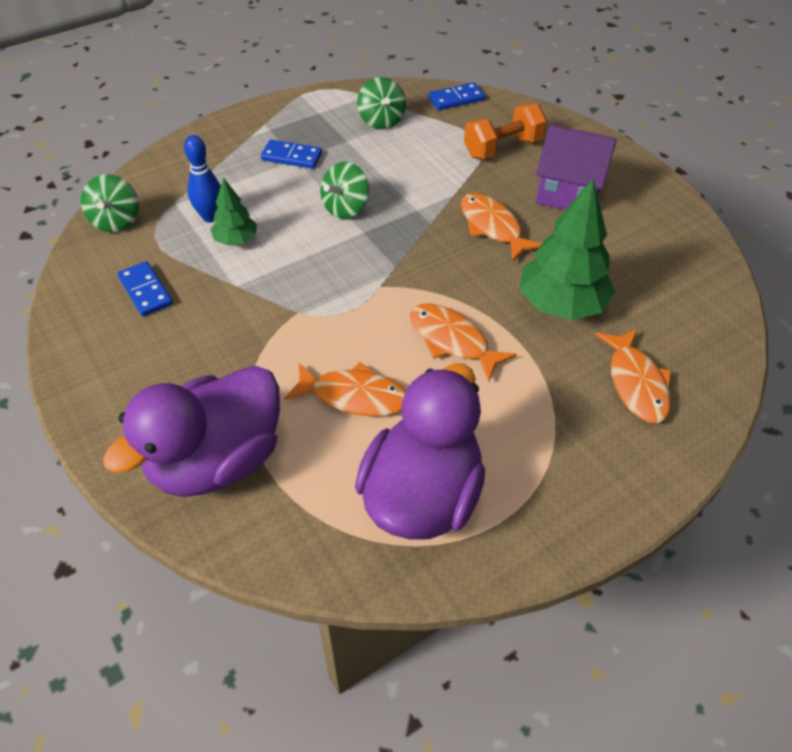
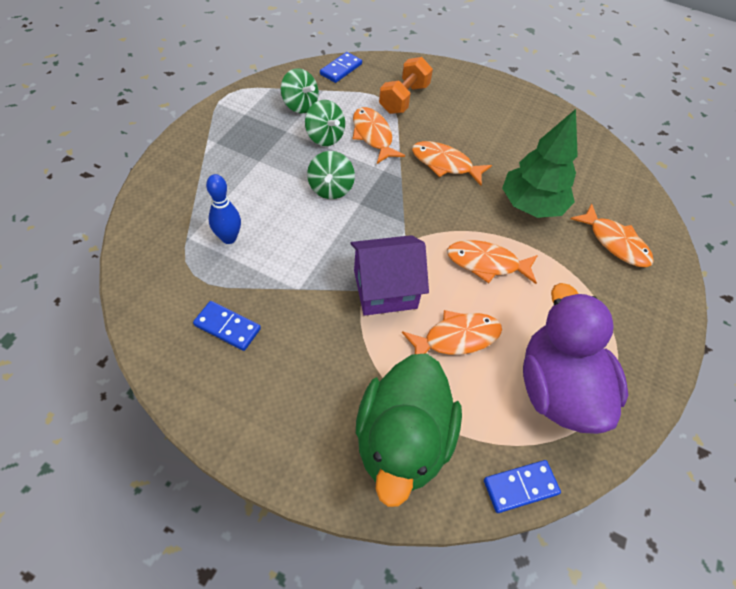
camera: 35 degrees left, 5 degrees up
(116, 221) = (148, 275): green spinning top -> green spinning top (325, 137)
(217, 460) = (402, 441): purple duck -> green duck
(236, 240) = (266, 250): green tree -> none
(291, 157) = (253, 160): blue domino -> blue domino (520, 487)
(435, 173) = (373, 135): none -> orange fish
(568, 192) = (473, 118): purple house -> purple house (385, 289)

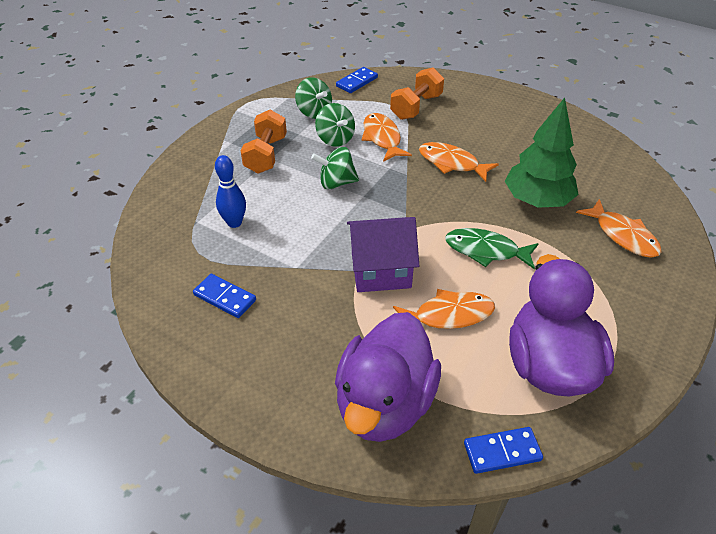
camera: 10 degrees right, 10 degrees down
(254, 156) = (266, 155): none -> orange dumbbell
(331, 188) = (336, 183): green spinning top -> green spinning top turned 75 degrees clockwise
(402, 441) = (384, 403): green duck -> purple duck
(486, 263) = (486, 250): orange fish -> green fish

